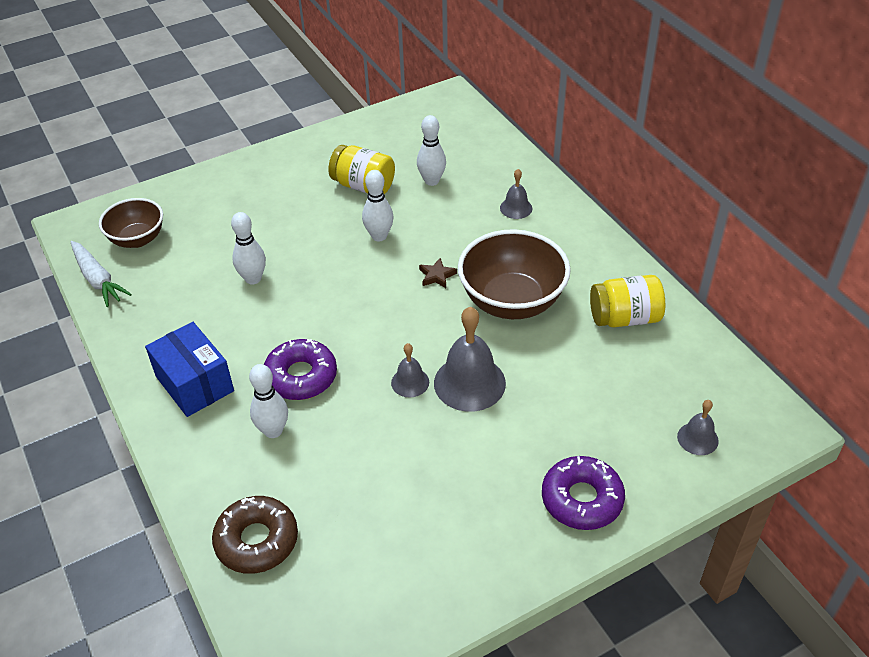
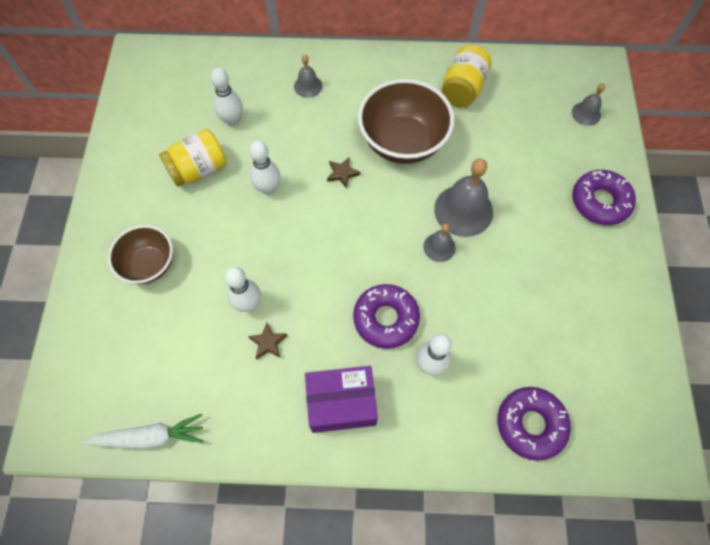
camera: 60 degrees left, 20 degrees up
(137, 239) = (120, 379): brown bowl -> brown bowl (149, 264)
(194, 383) = (341, 403): blue box -> purple box
(224, 308) = (268, 342): none -> brown star
(257, 540) = (530, 424): brown donut -> purple donut

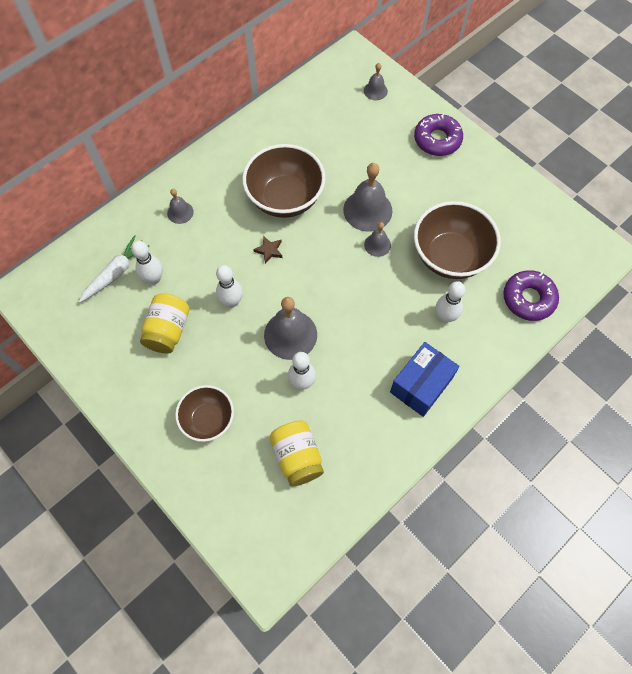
camera: 45 degrees left, 0 degrees up
(150, 437) = (333, 515): white carrot -> white carrot (116, 273)
(268, 342) = (340, 393): brown star -> none
(283, 256) = (290, 334): none -> grey bell
(341, 403) = (421, 385): purple box -> blue box
(386, 319) = (393, 314): purple donut -> none
(462, 89) = (285, 133): yellow jar -> yellow jar (297, 457)
(495, 315) = (450, 256): none -> brown bowl

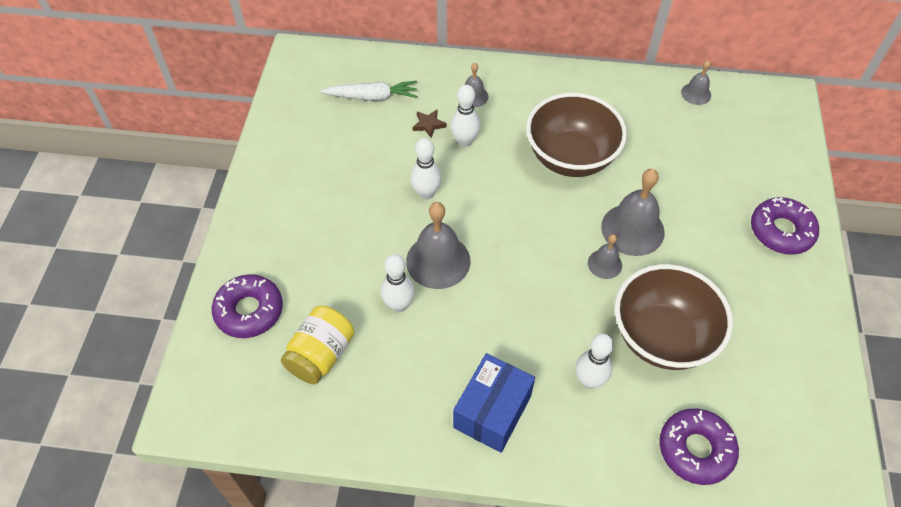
camera: 50 degrees right, 10 degrees down
(154, 279) = (392, 125): white bowling pin -> white bowling pin (465, 141)
(168, 330) = (354, 169): yellow jar -> none
(208, 419) = (297, 258): brown bowl -> none
(222, 480) = (249, 311): none -> purple donut
(269, 250) = (505, 184): brown star -> brown star (428, 125)
(375, 91) = (769, 142): grey bell -> grey bell (696, 93)
(421, 385) = (492, 411): blue box -> blue box turned 60 degrees counterclockwise

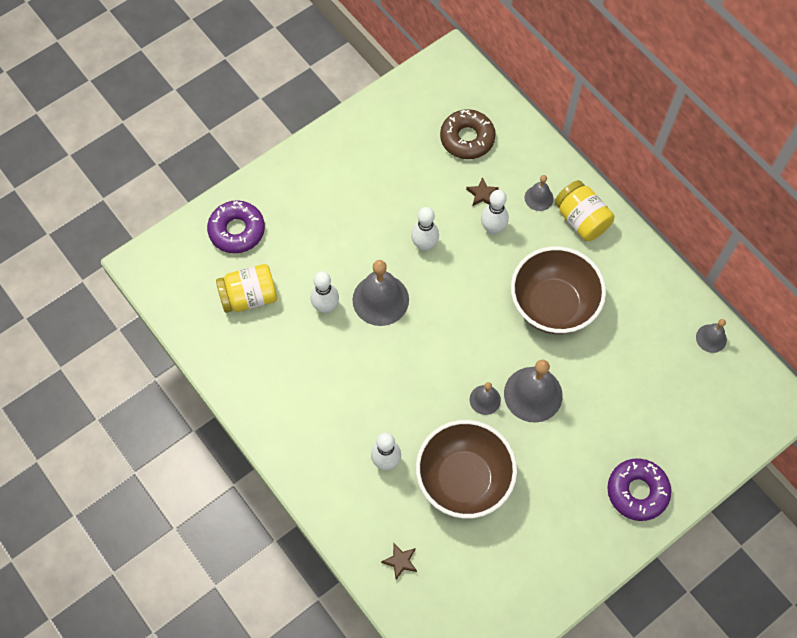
camera: 45 degrees right, 10 degrees up
(372, 97) = (467, 138): white carrot -> brown donut
(492, 411) = (308, 423): blue box -> none
(520, 87) = (581, 220): none -> yellow jar
(695, 449) = (400, 561): purple donut -> brown star

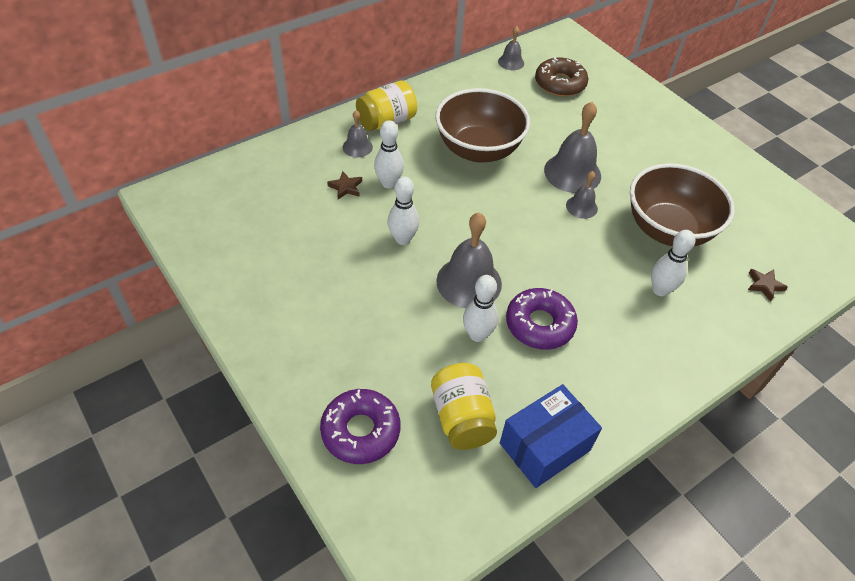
camera: 90 degrees left, 15 degrees down
(227, 354) = (544, 446): none -> blue box
(467, 138) = (273, 193): brown donut -> brown donut (560, 84)
(637, 491) = (656, 119): purple donut -> purple donut (539, 324)

